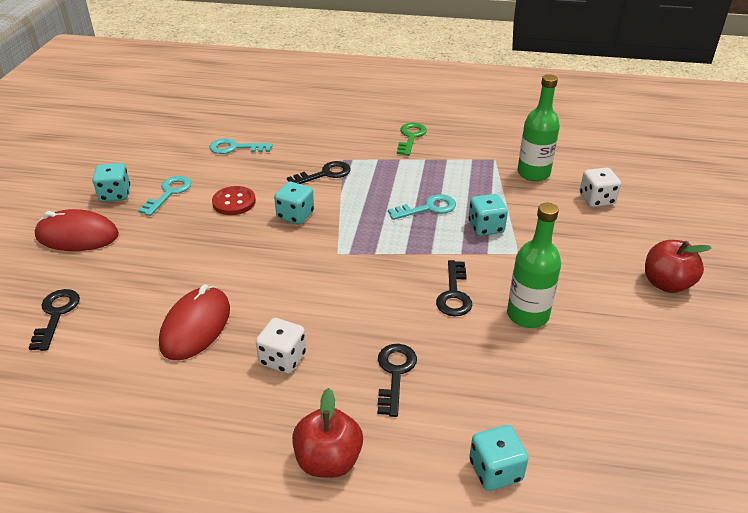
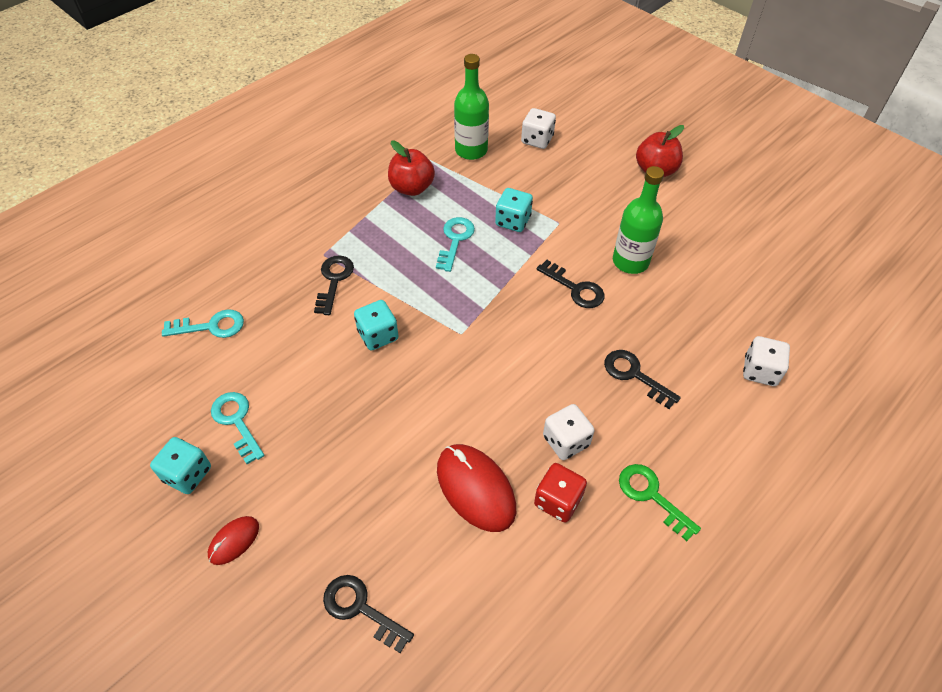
camera: 55 degrees left, 15 degrees up
(77, 236) = (234, 541): red mouse -> red mouse, size x0.53
(218, 379) = (558, 500): none -> red dice
(234, 202) = (309, 373): red button -> none
(235, 148) = (211, 326): turquoise key -> turquoise key turned 135 degrees counterclockwise
(328, 460) = (694, 465): red apple -> red apple (412, 188)
(410, 137) = (339, 189): green key -> green key (651, 496)
(495, 470) = (760, 371): turquoise dice -> white dice

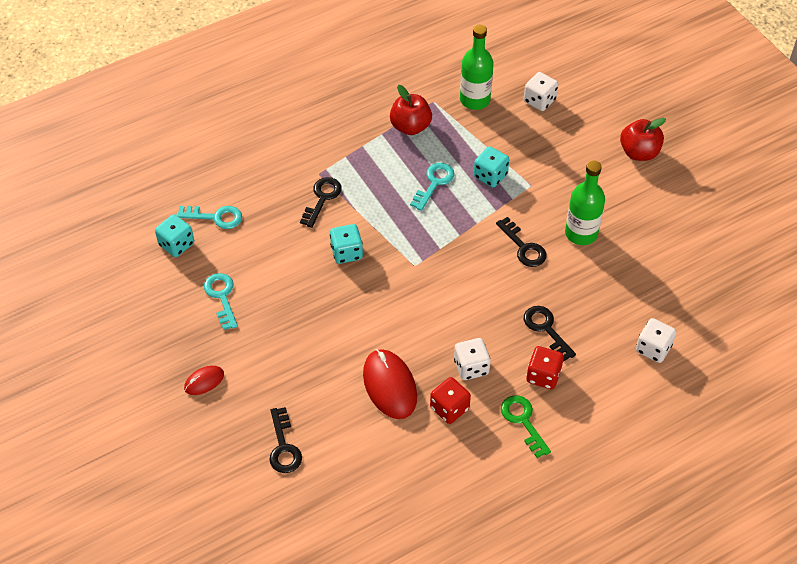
camera: 15 degrees right, 0 degrees up
(187, 474) = (178, 327): turquoise dice -> turquoise dice (176, 244)
(361, 609) = (284, 446): black key -> black key turned 150 degrees counterclockwise
(653, 432) = (543, 375): none -> red dice

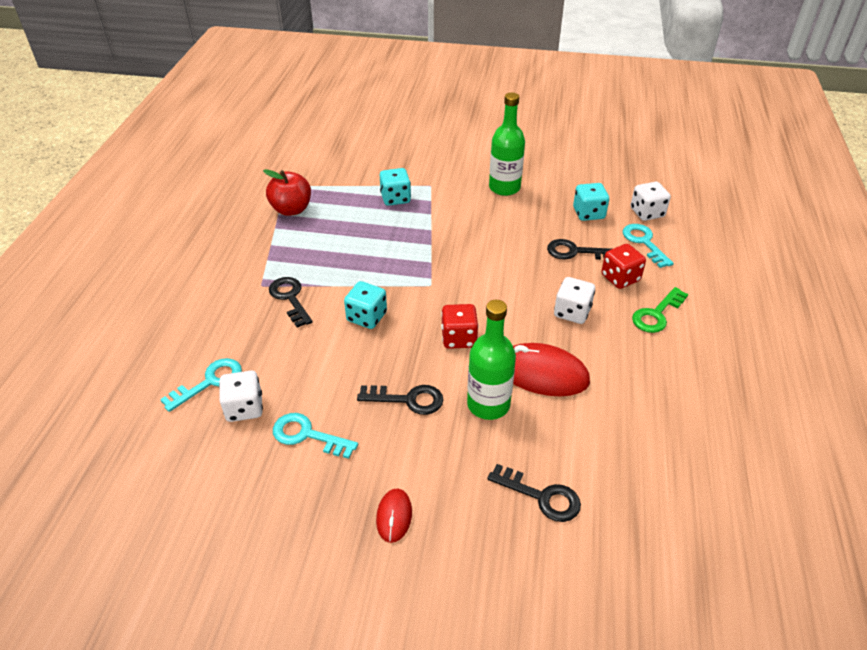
camera: 50 degrees left, 10 degrees down
(176, 244) = (200, 432): turquoise dice -> turquoise dice (588, 213)
(434, 183) = (363, 229): turquoise key -> turquoise key (644, 243)
(449, 408) = (603, 349): red dice -> red dice (459, 338)
(475, 100) = (315, 167): green bottle -> green bottle (488, 404)
(523, 247) = (483, 220): black key -> black key (407, 399)
(523, 421) = (657, 314): green key -> green key turned 60 degrees counterclockwise
(539, 101) = (360, 141): white dice -> white dice (244, 408)
(639, 152) = (465, 128): red apple -> none

